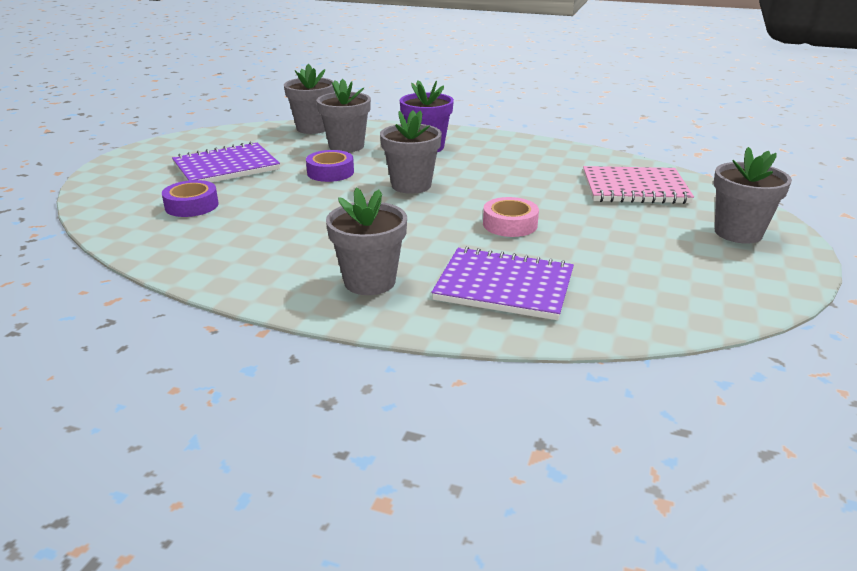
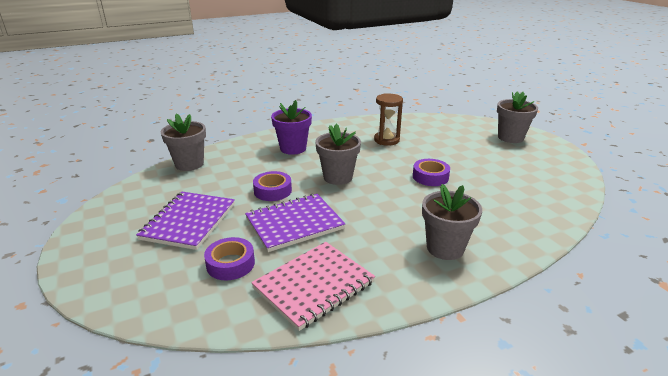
camera: 45 degrees left, 0 degrees up
(346, 146) = (242, 168): grey flower pot -> none
(504, 286) = (498, 213): purple notebook -> purple notebook (294, 224)
(510, 224) = (430, 177): pink tape -> purple tape
(546, 174) = (386, 140): none -> brown hourglass
(634, 188) = (435, 132): pink notebook -> pink notebook (314, 285)

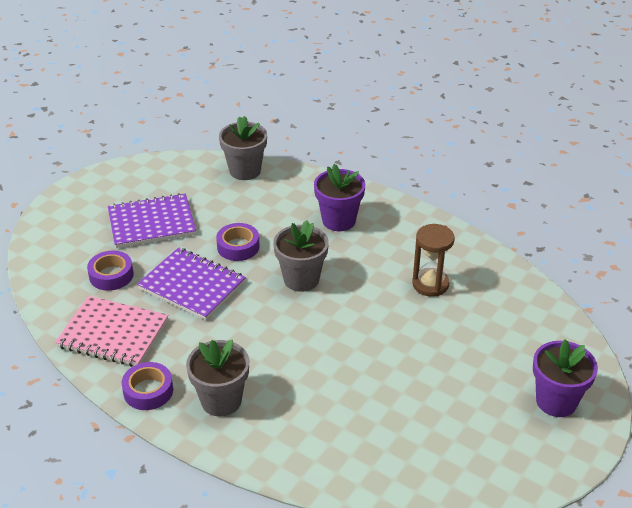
camera: 60 degrees right, 10 degrees up
(430, 177) = (362, 351): purple tape -> purple tape (148, 391)
(510, 137) = (556, 401): grey flower pot -> purple flower pot

